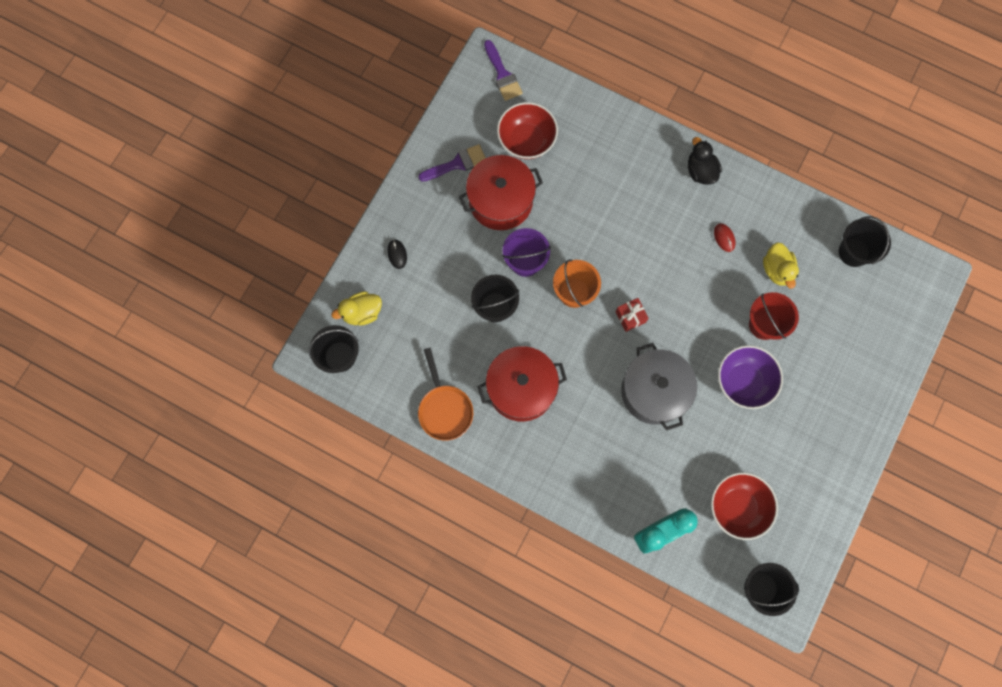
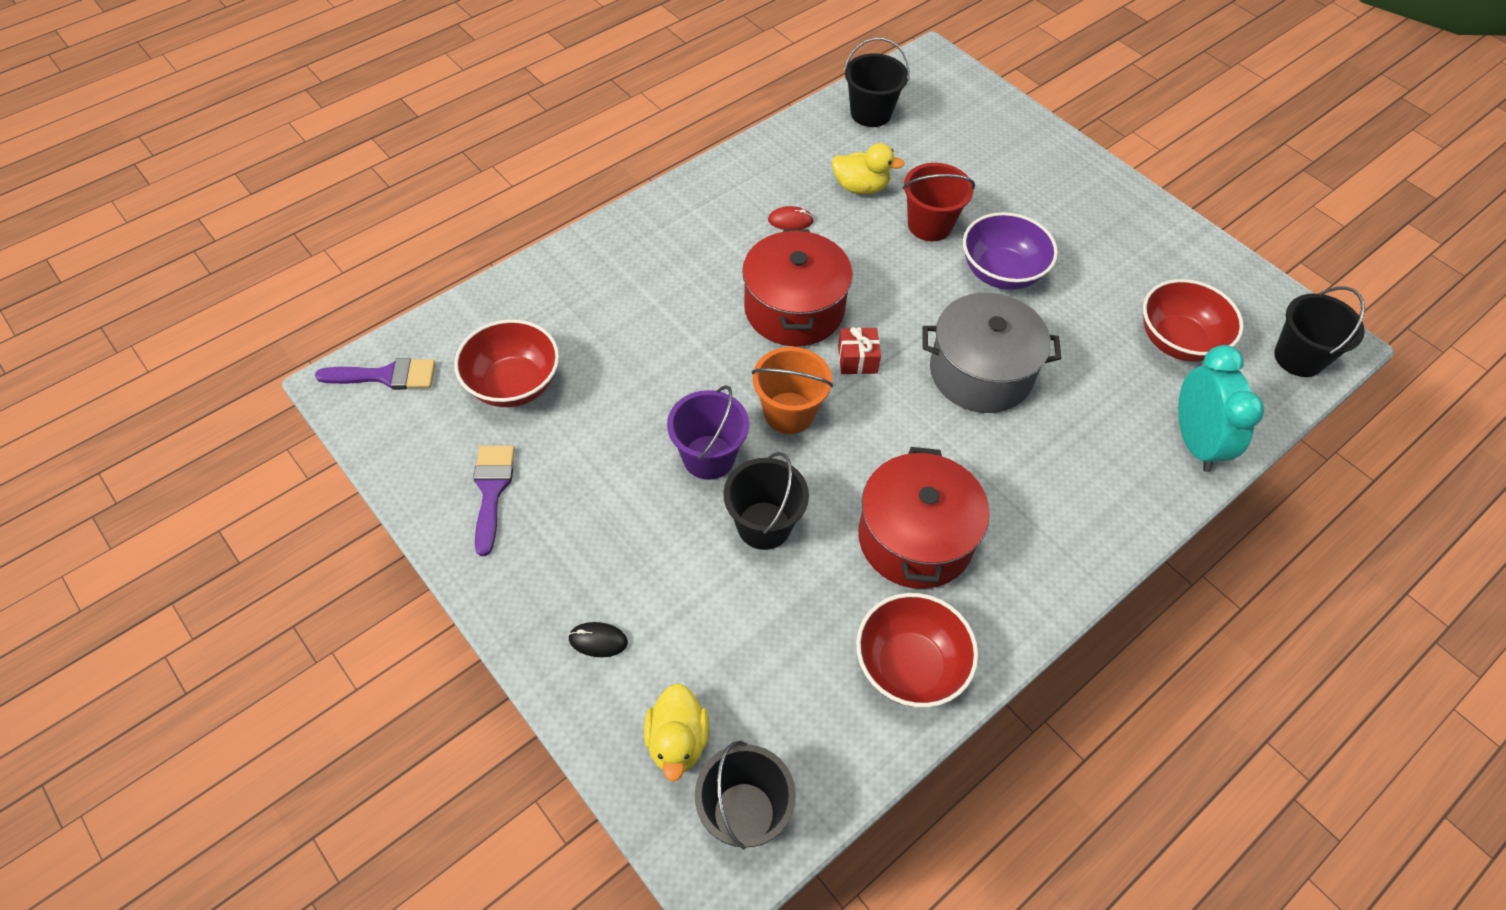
camera: 70 degrees left, 20 degrees down
(444, 409) = (909, 666): orange pan -> red bowl
(500, 201) = (590, 453): red pot -> red pot (794, 309)
(700, 171) = (683, 210): black duck -> none

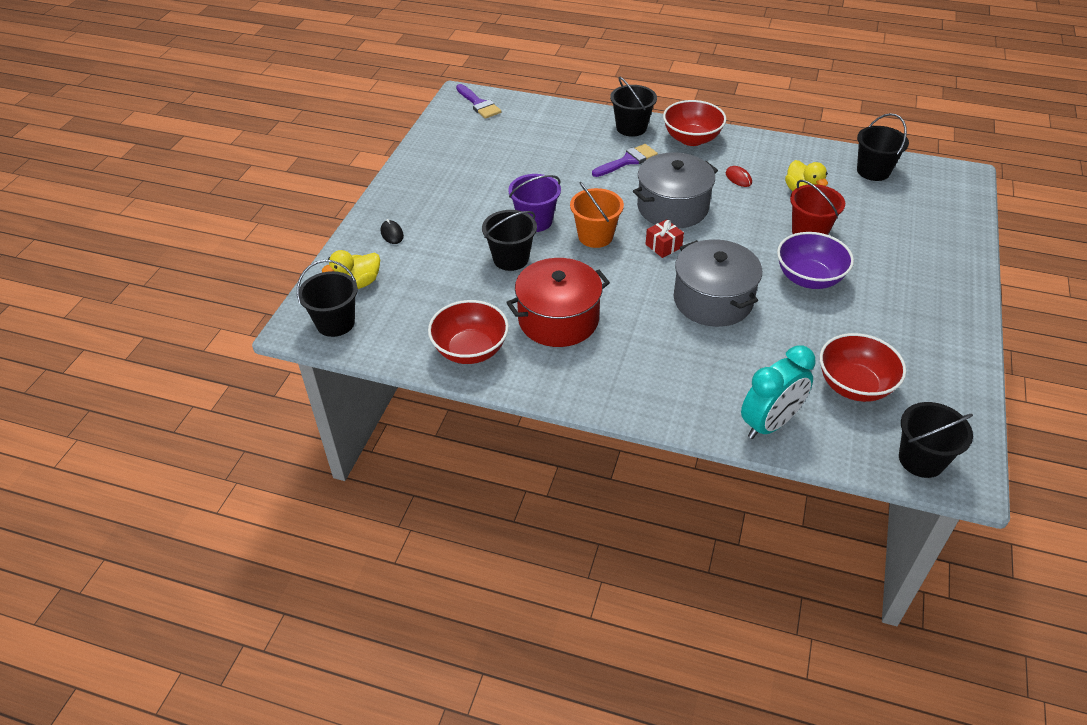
camera: 60 degrees right, 10 degrees down
(491, 490) = (445, 163): purple brush -> purple brush (627, 161)
(513, 384) = (513, 140): red bowl -> red bowl (691, 139)
(604, 252) = (631, 128): none -> black bucket
(794, 309) = (672, 207): red pot -> grey pot

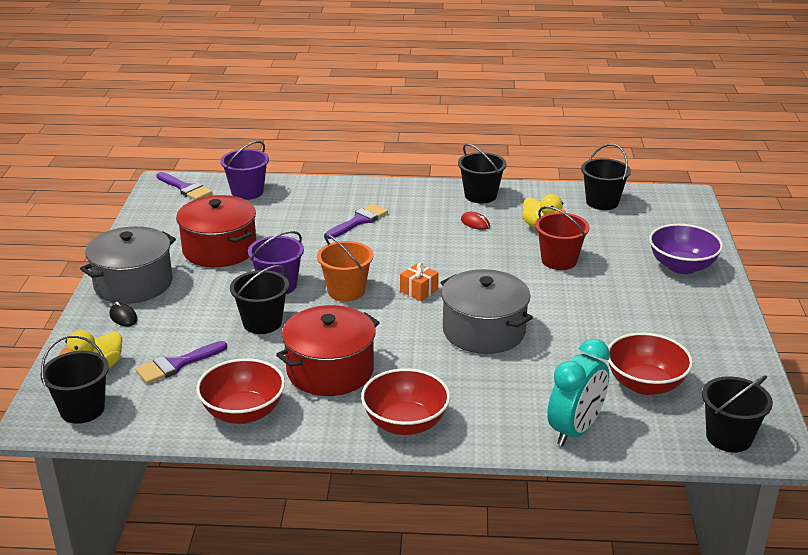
camera: 15 degrees left, 15 degrees down
(425, 290) = (176, 364): none -> purple brush
(492, 174) = (219, 249): none -> red pot
(533, 115) = (247, 192): none -> purple bucket
(631, 128) = (353, 192): black bucket -> black bucket (480, 196)
(663, 246) = (419, 291): red gift -> orange gift
(672, 207) = (417, 256): grey pot -> grey pot (133, 283)
(691, 139) = (418, 195): red bowl -> red bowl (405, 423)
(809, 278) = (571, 299): purple bowl -> purple bowl (682, 266)

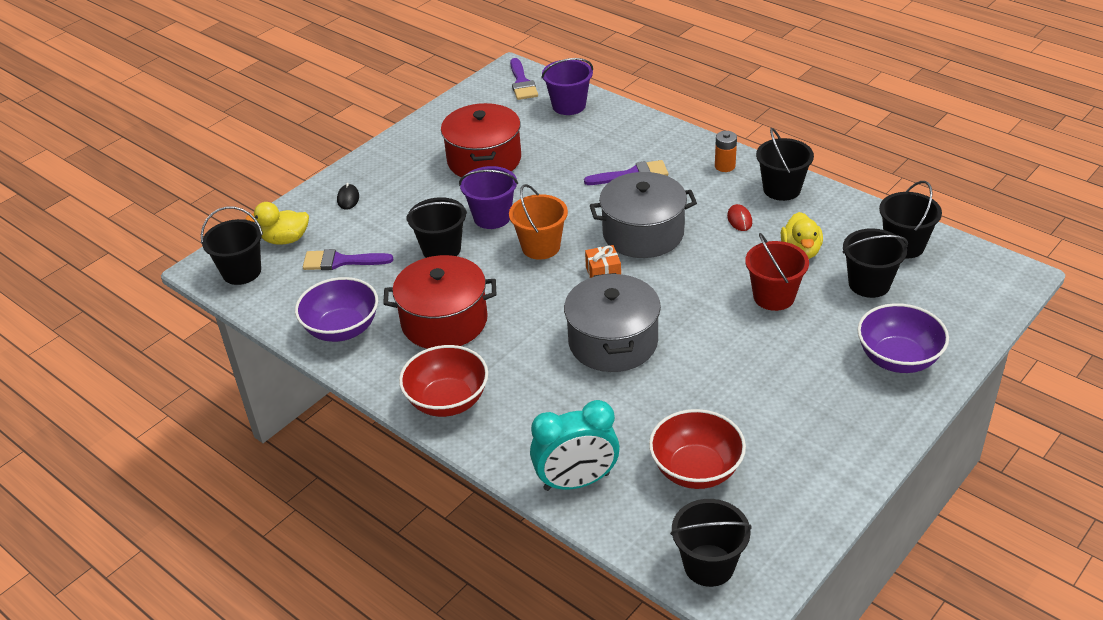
camera: 40 degrees right, 10 degrees up
(133, 283) = (386, 168): grey pot -> grey pot (643, 233)
(243, 412) = (342, 329): red bowl -> purple bowl
(422, 194) = (725, 166): none -> orange battery
(609, 231) = (869, 284): none -> black bucket

